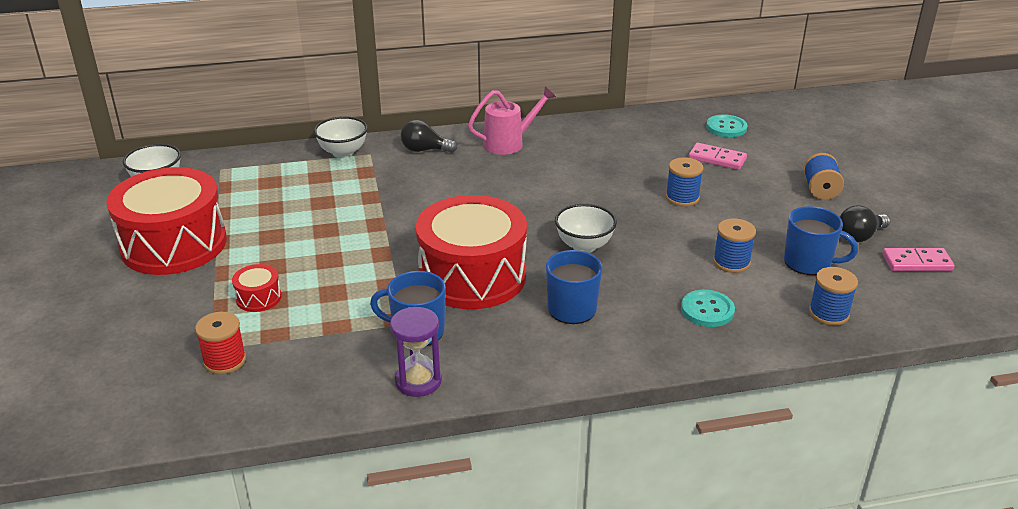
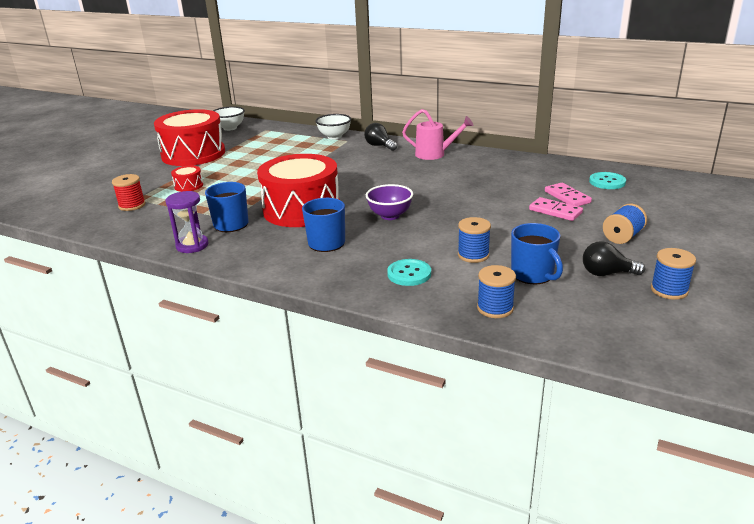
camera: 40 degrees right, 5 degrees down
(584, 246) = (390, 216): white bowl -> purple bowl
(682, 198) = (501, 211): blue spool -> blue spool (669, 290)
(917, 262) = (631, 306): pink domino -> pink domino (555, 211)

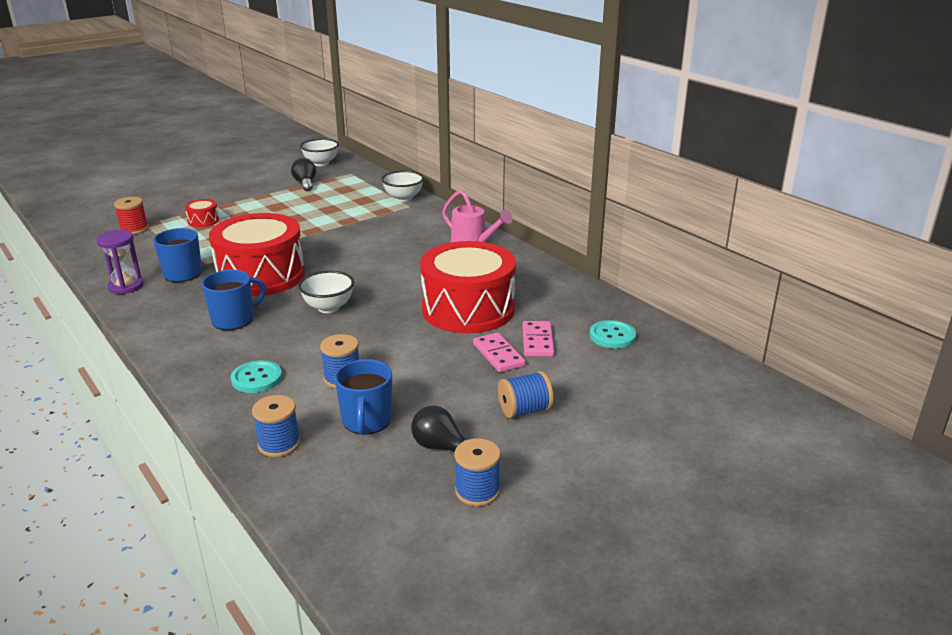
camera: 25 degrees right, 0 degrees up
(193, 154) = (252, 186): red drum -> red drum (468, 309)
(379, 146) = (432, 221): black light bulb -> black light bulb (305, 184)
(390, 216) = (328, 307): purple bowl -> white bowl

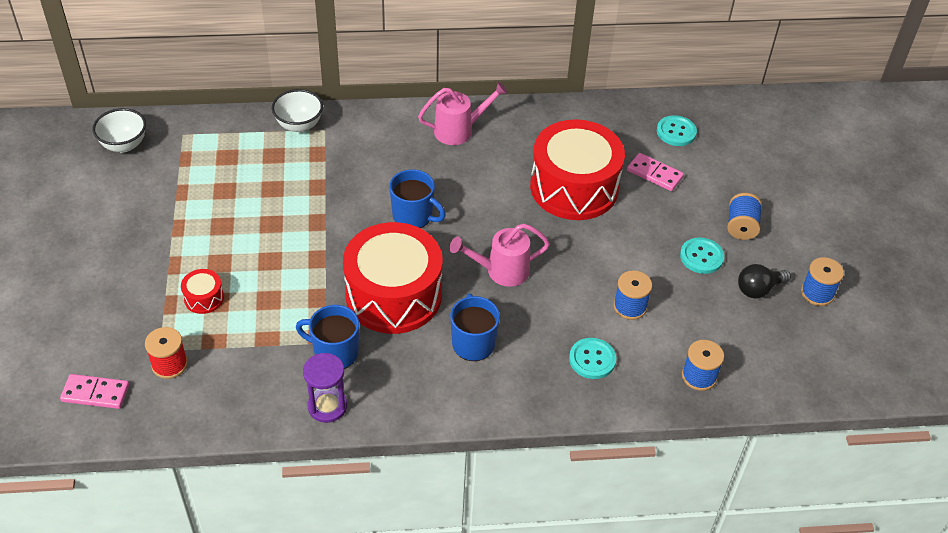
camera: 60 degrees left, 20 degrees up
(305, 184) = (177, 180): black light bulb -> none
(328, 307) = (501, 271): white bowl -> pink watering can
(367, 421) = (700, 315): blue mug -> blue mug (413, 216)
(452, 398) = (701, 257): none -> turquoise button
(498, 355) = (658, 204): pink domino -> pink domino (95, 393)

